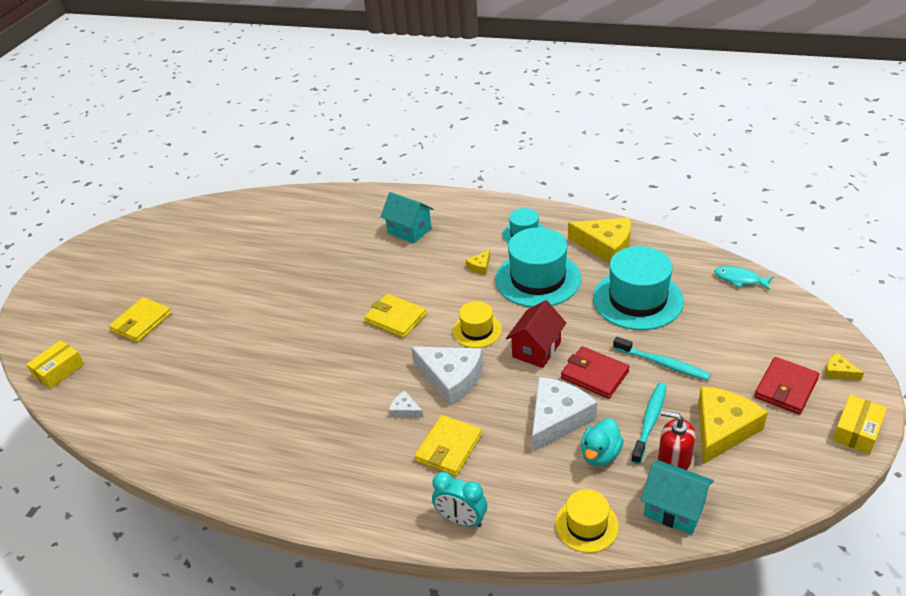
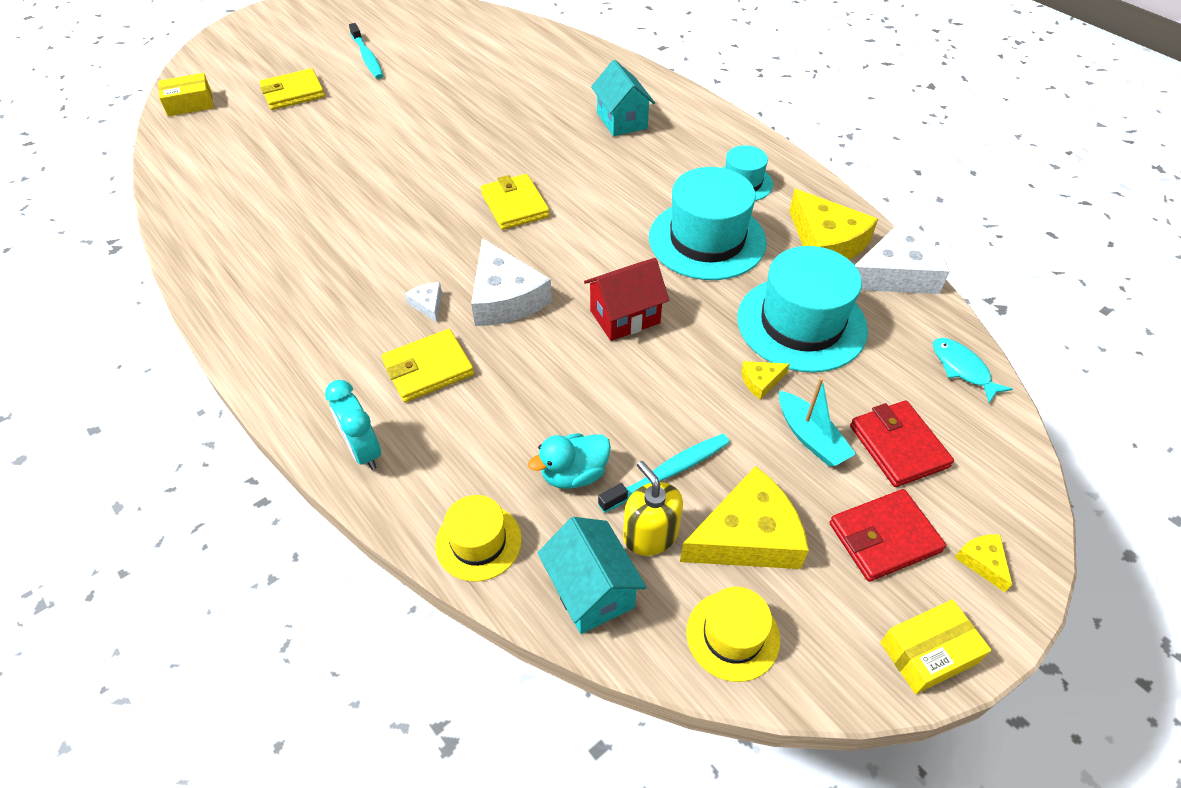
camera: 30 degrees right, 10 degrees up
(477, 330) = (583, 261): yellow hat -> yellow hat (732, 635)
(480, 266) = (657, 194): yellow cheese -> yellow cheese (761, 381)
(557, 418) = (569, 405): white cheese -> white cheese (895, 274)
(594, 375) = (660, 381): red wallet -> red wallet (898, 446)
(663, 363) = (754, 415): turquoise toothbrush -> turquoise toothbrush (367, 57)
(674, 460) = (650, 534): red soap dispenser -> yellow soap dispenser
(702, 358) = (810, 437): none -> turquoise boat

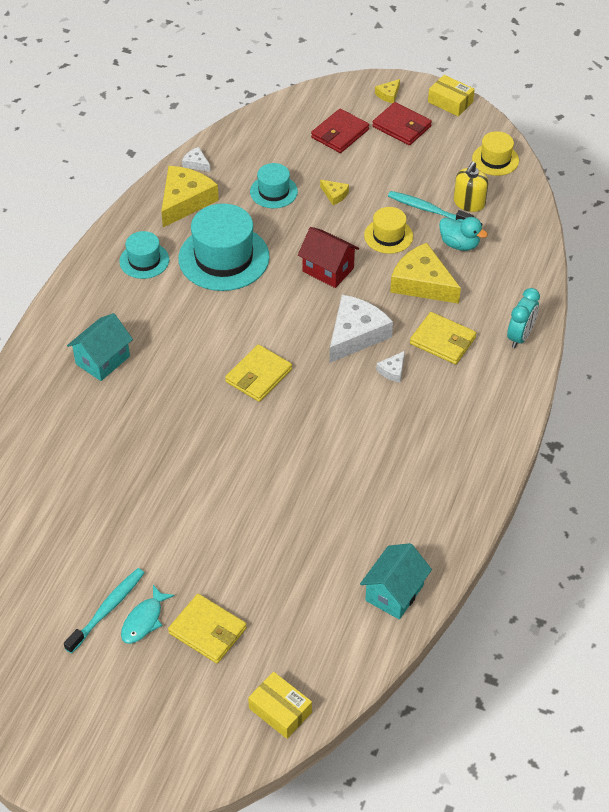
camera: 120 degrees left, 0 degrees up
(478, 542) = (528, 262): yellow hat -> yellow hat (388, 236)
(591, 590) = (516, 211): turquoise house -> turquoise house (394, 593)
(747, 536) = (440, 170): yellow cheese -> yellow cheese (422, 283)
(801, 323) = (273, 191): turquoise hat -> turquoise hat, size x0.55
(810, 437) = (360, 165): turquoise boat -> none
(895, 274) = (196, 163): white cheese -> white cheese, size x0.45
(962, 369) = (262, 122): turquoise fish -> turquoise fish (144, 620)

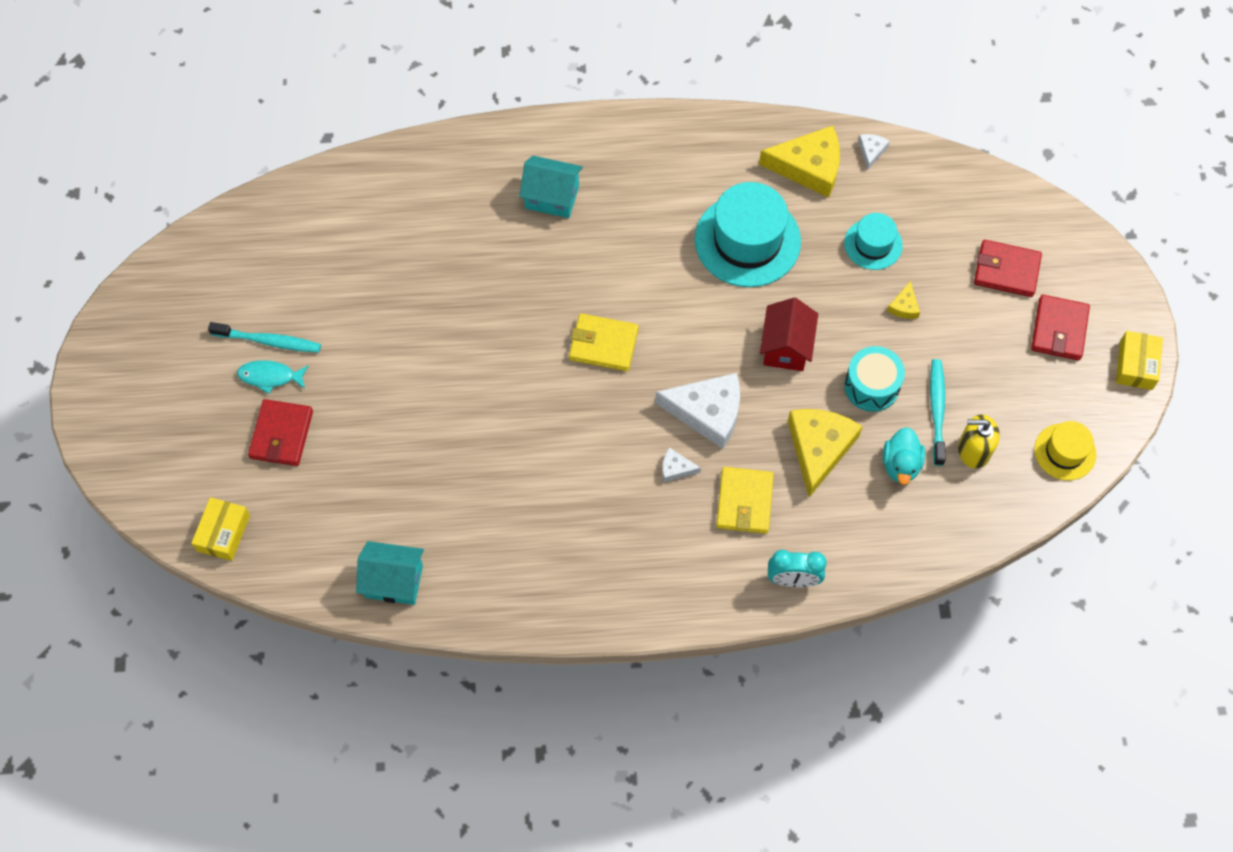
camera: 65 degrees right, 15 degrees up
(144, 260) = (702, 170): turquoise hat -> none
(207, 631) = (281, 434): yellow wallet -> red wallet
(388, 95) = (1105, 294): yellow cheese -> none
(388, 236) = (871, 386): yellow hat -> turquoise drum

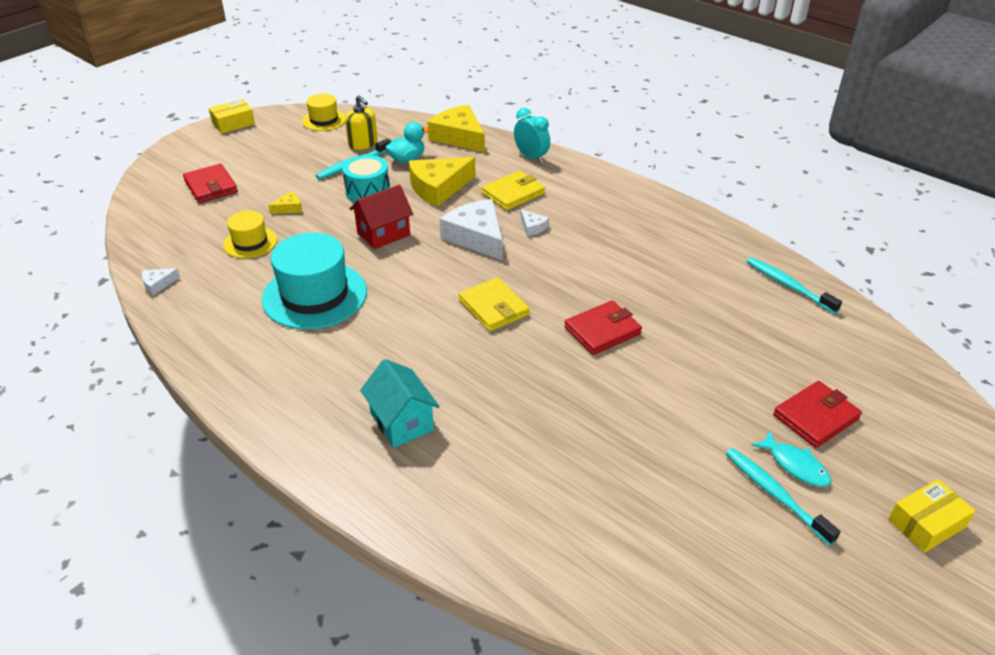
camera: 135 degrees left, 25 degrees down
(223, 533) = (917, 386): yellow box -> yellow box (926, 523)
(394, 581) = (788, 285): turquoise house -> turquoise toothbrush
(809, 167) = (207, 304): yellow cheese -> yellow cheese (459, 137)
(873, 244) = (250, 242): turquoise hat -> yellow hat
(1059, 329) = (237, 153): red wallet -> red wallet (602, 331)

